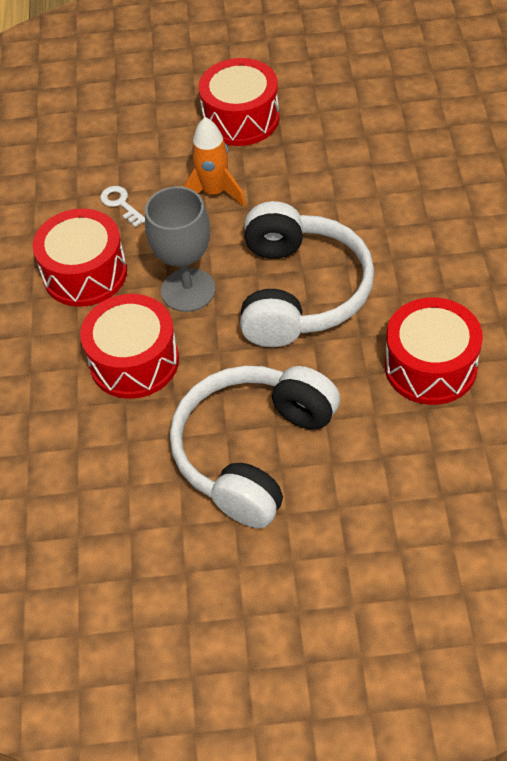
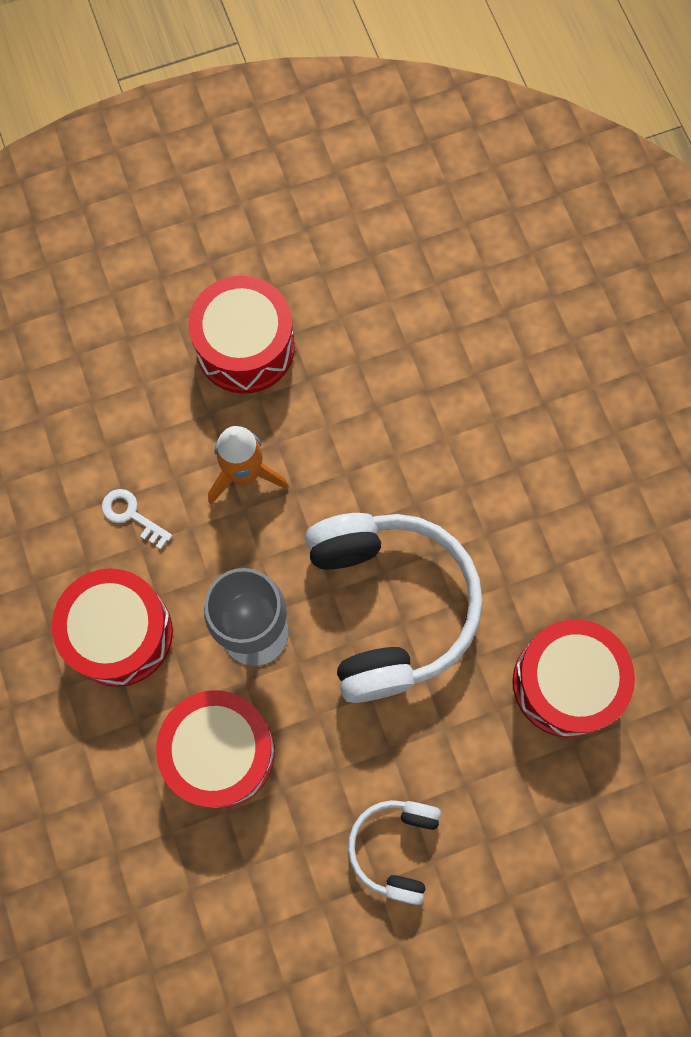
camera: 20 degrees left, 20 degrees up
(252, 451) = (395, 847): white headphones -> white headphones, size x0.51

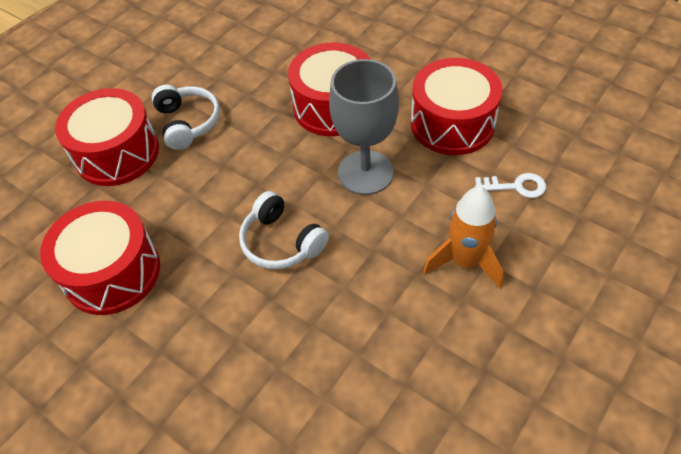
camera: 150 degrees right, 20 degrees down
(245, 347) = (563, 360): red drum -> red drum (117, 153)
(390, 606) = (281, 242): white headphones -> white headphones, size x0.51

